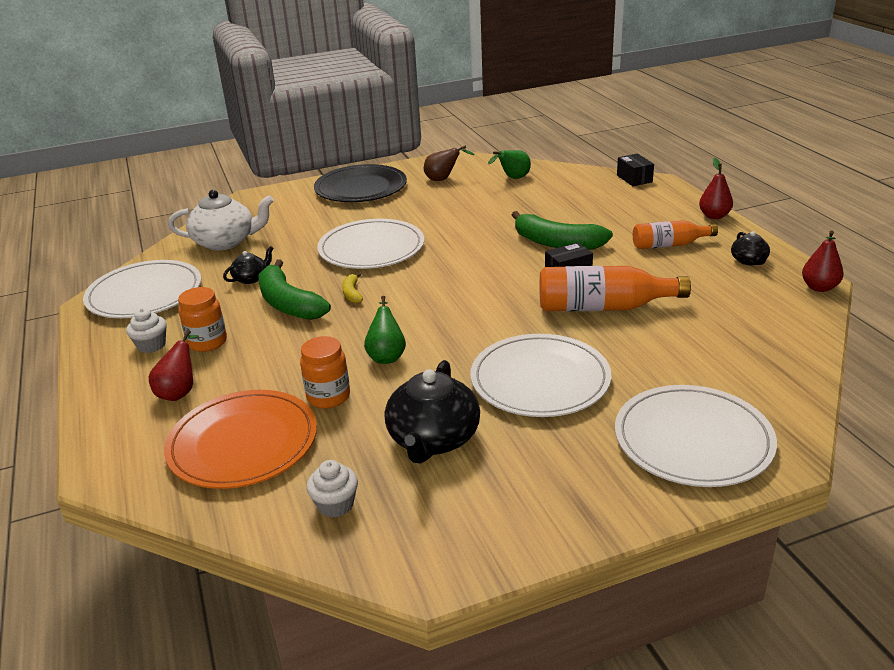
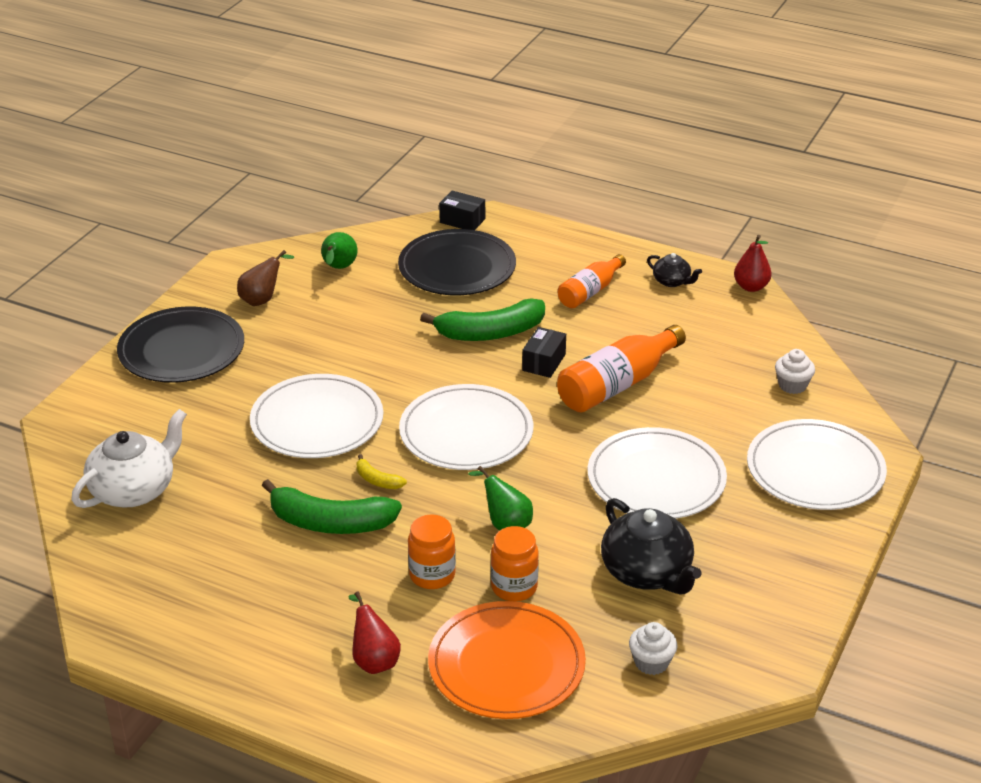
camera: 45 degrees left, 5 degrees up
(144, 294) = (150, 593): white plate -> white plate (466, 432)
(151, 345) = (263, 637): white cupcake -> white cupcake (792, 385)
(207, 342) = (316, 603): orange jar -> orange jar (432, 575)
(251, 278) = (242, 516): black teapot -> none
(590, 201) = (457, 267): none -> black plate
(714, 216) = (588, 241): red pear -> none

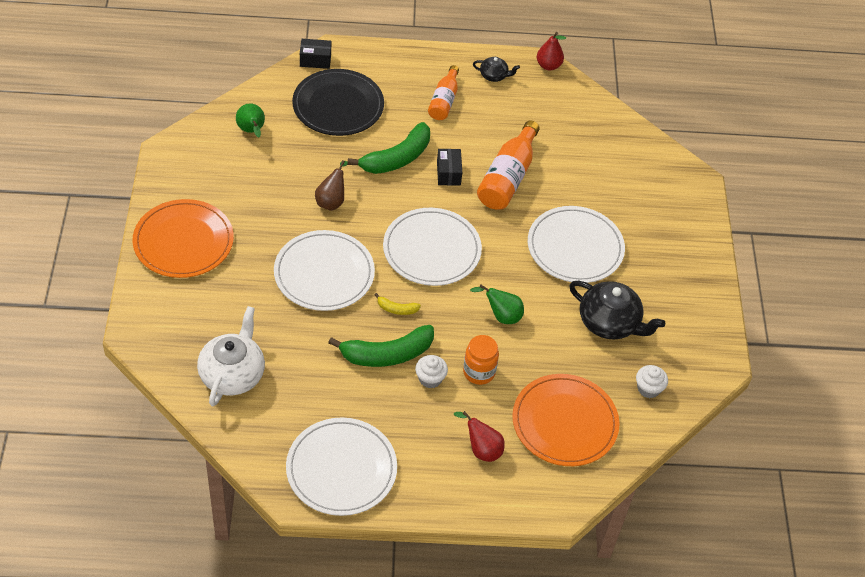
camera: 30 degrees left, 15 degrees up
(181, 350) = (183, 241): black plate -> orange plate
(262, 299) = (213, 177): brown pear -> brown pear (332, 201)
(514, 587) = (535, 363): orange jar -> none
(792, 385) = (618, 143): white cupcake -> white cupcake (430, 379)
(815, 469) = (667, 208): white plate -> white plate (341, 469)

